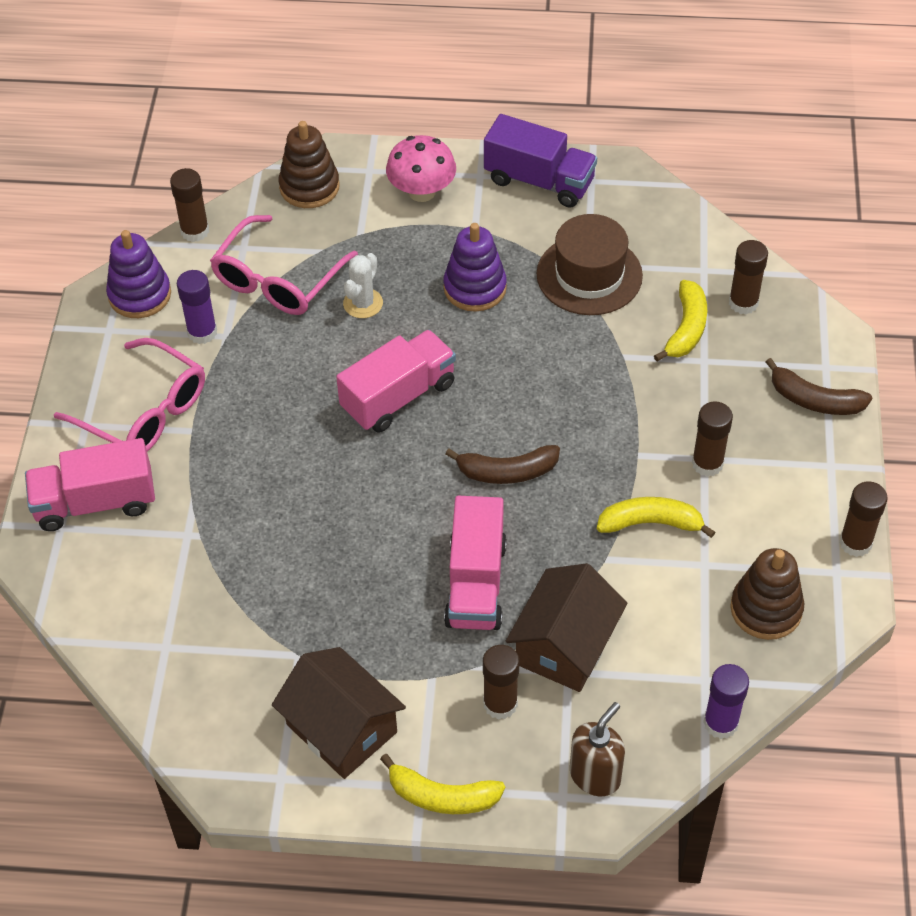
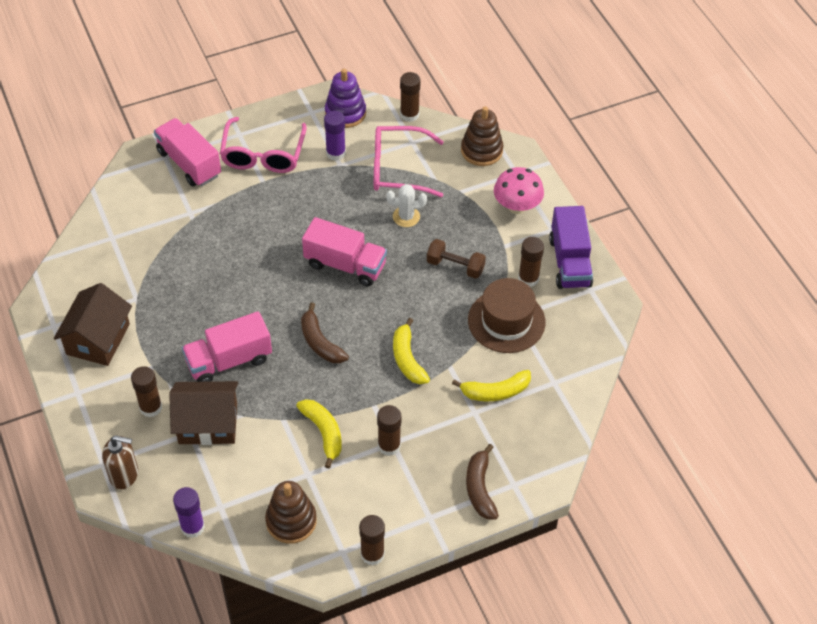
camera: 60 degrees right, 0 degrees up
(442, 796) = (76, 405): yellow banana -> yellow banana (407, 359)
(475, 288) = (455, 266): purple stacking toy -> brown dumbbell
(743, 303) = (539, 416): brown glue stick -> brown glue stick (528, 278)

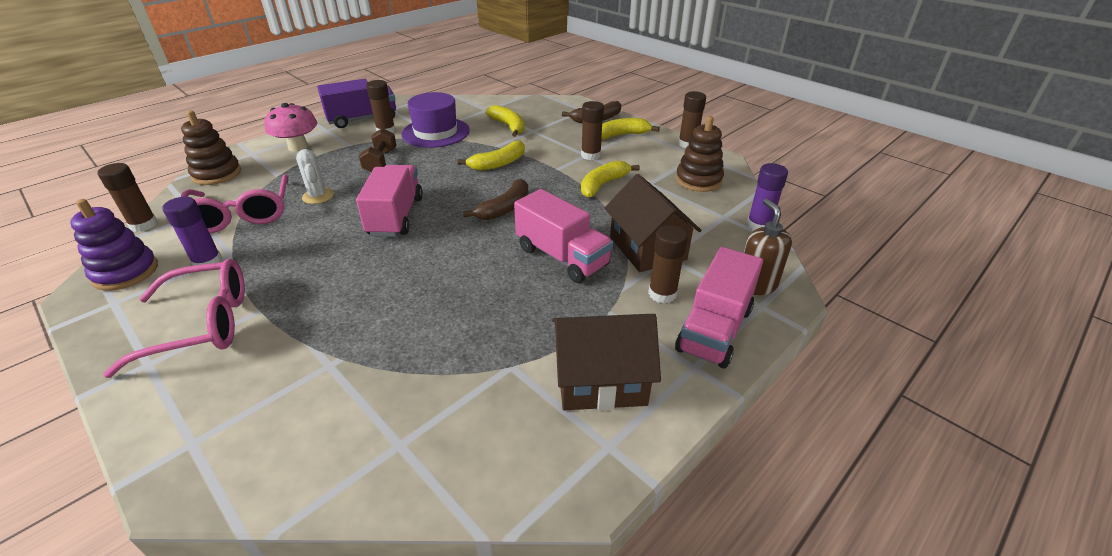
camera: 110 degrees left, 15 degrees down
(189, 163) = (213, 403): pink truck -> pink truck (714, 329)
(424, 496) = (621, 135): none -> yellow banana
(506, 321) = (435, 132): brown hat -> purple hat

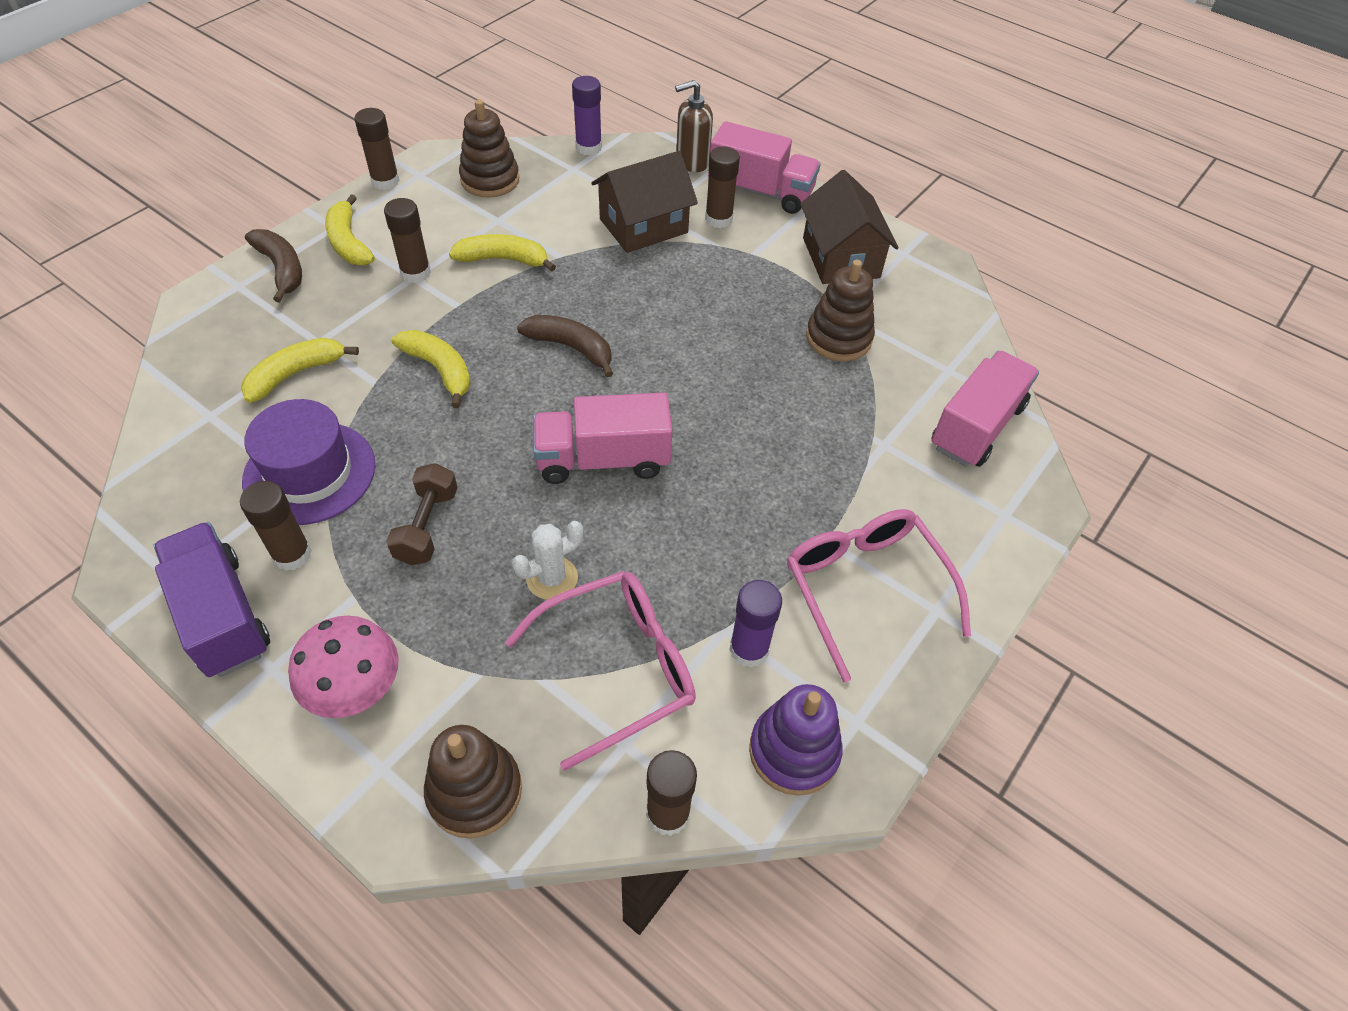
camera: 100 degrees left, 15 degrees up
(380, 161) = (427, 526): brown dumbbell -> brown dumbbell turned 75 degrees counterclockwise
(475, 356) = (838, 338): none -> brown stacking toy
(562, 257) = (670, 289): pink truck -> pink truck (976, 427)
(603, 185) = (503, 259): yellow banana -> yellow banana turned 150 degrees clockwise

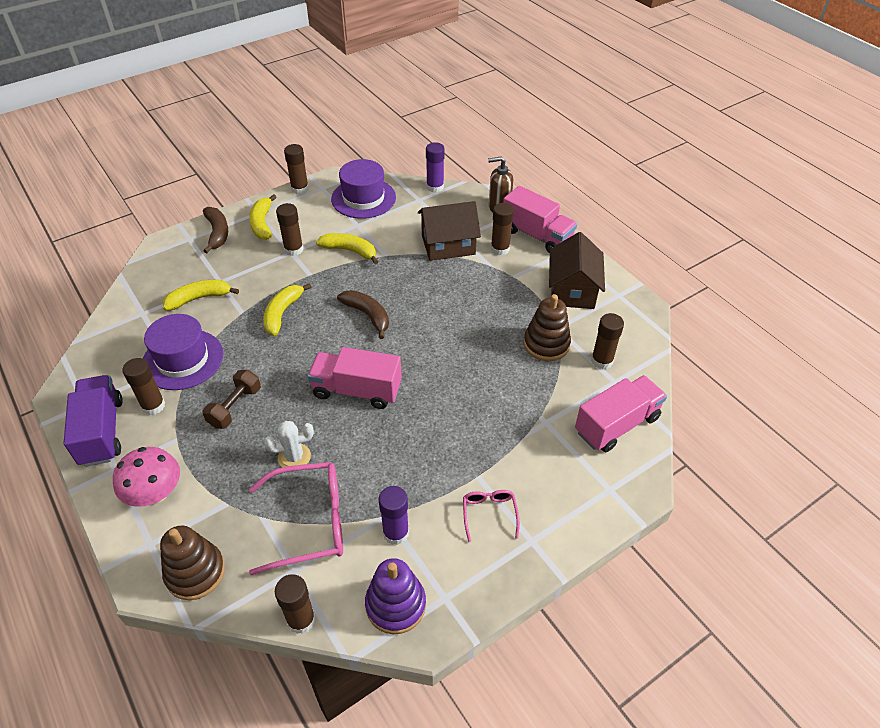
camera: 20 degrees right, 5 degrees down
(440, 370) = (282, 313): yellow banana -> yellow banana turned 135 degrees counterclockwise
(490, 180) = (363, 198): brown stacking toy -> purple hat
(865, 588) = (489, 514): pink glasses -> pink glasses, size x0.51
(920, 345) = (602, 361): none -> brown glue stick

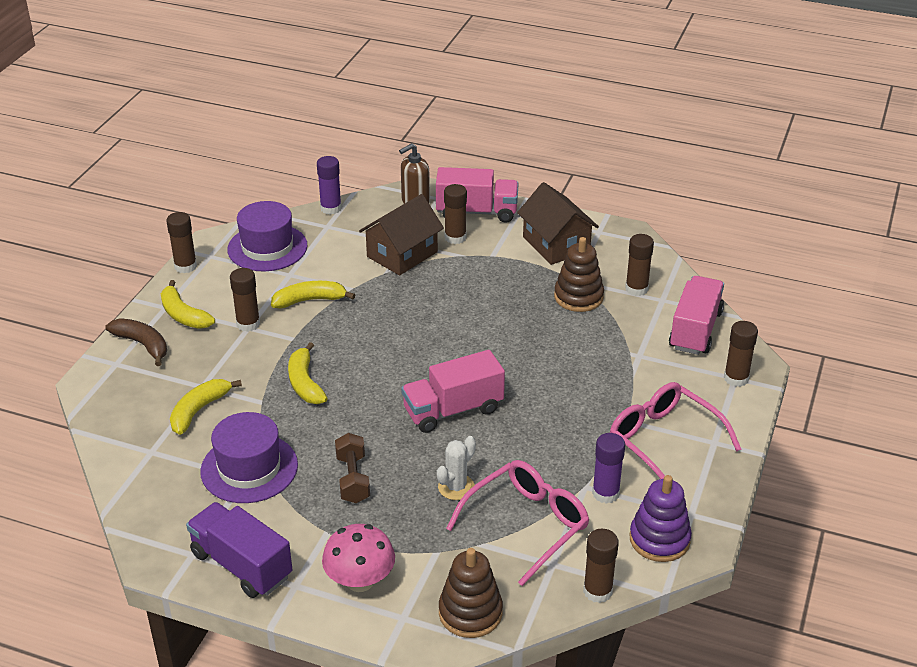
camera: 35 degrees left, 10 degrees down
(153, 406) = (268, 519): brown glue stick -> brown glue stick (736, 378)
(368, 315) = (392, 347): brown banana -> none
(489, 514) = (664, 441): pink glasses -> pink glasses, size x1.96

